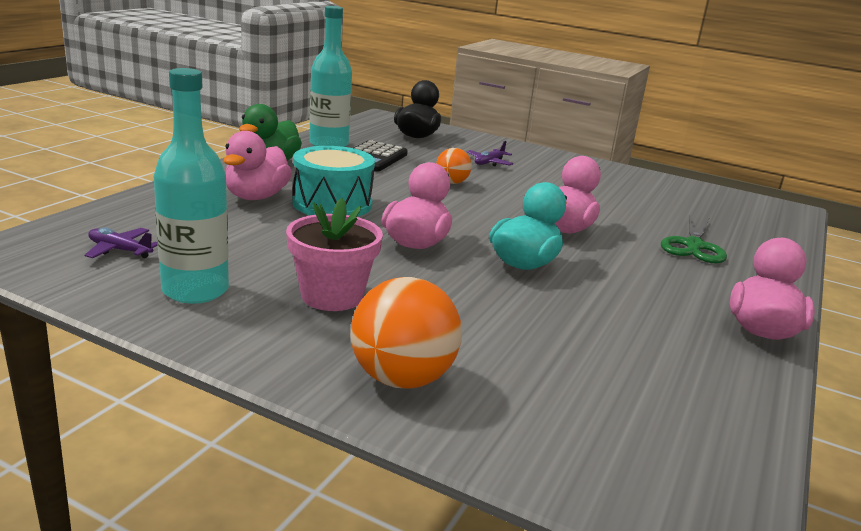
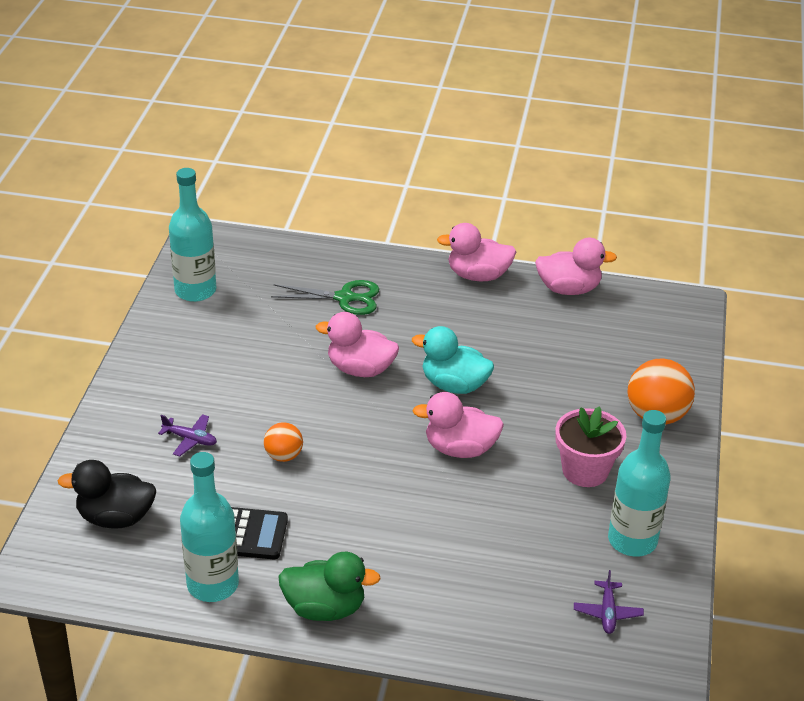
camera: 105 degrees left, 15 degrees up
(256, 197) = (431, 580): pink duck -> pink duck (568, 289)
(332, 203) = (408, 523): turquoise drum -> none
(697, 194) = (195, 290): none -> turquoise bottle

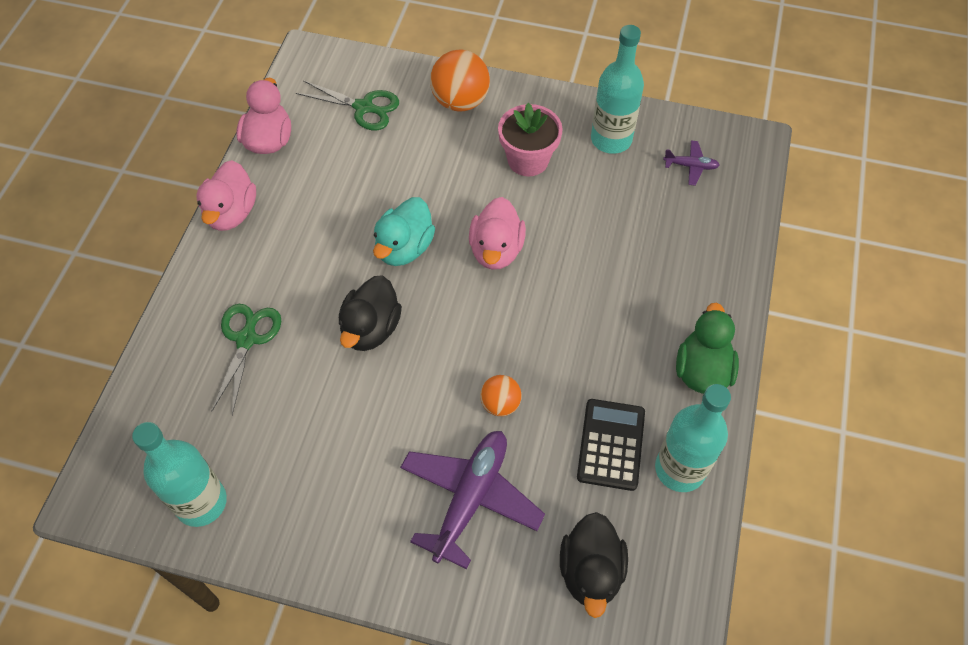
camera: 85 degrees left, 20 degrees up
(190, 439) = (470, 498): purple plane -> purple plane, size x2.17
(360, 369) = (371, 329): pink duck -> black duck
(628, 347) = (364, 107): none -> green scissors

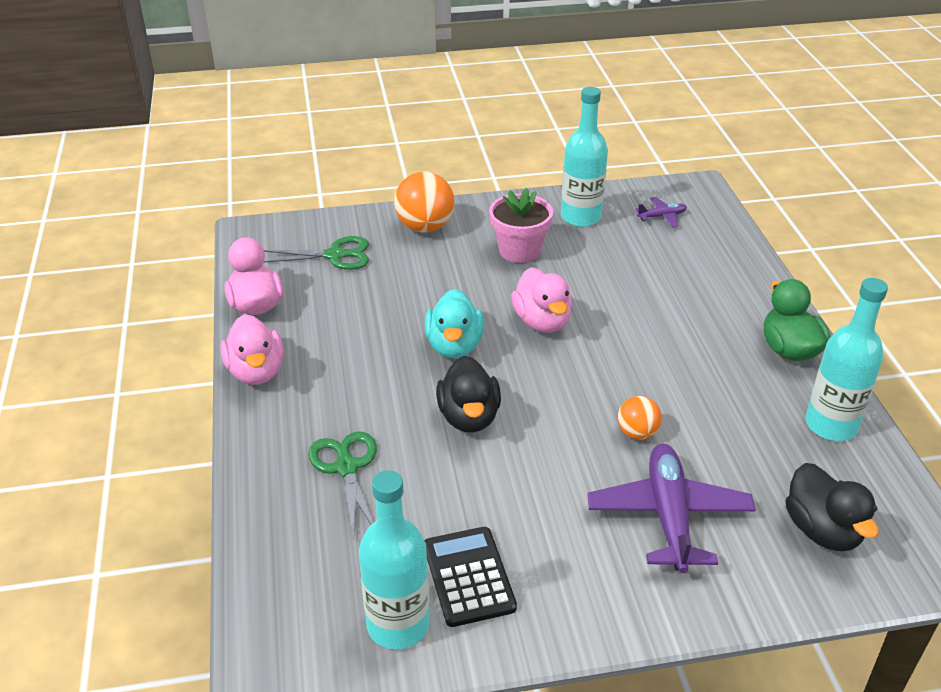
camera: 25 degrees left, 20 degrees down
(611, 444) = (759, 428): black calculator -> black calculator (469, 577)

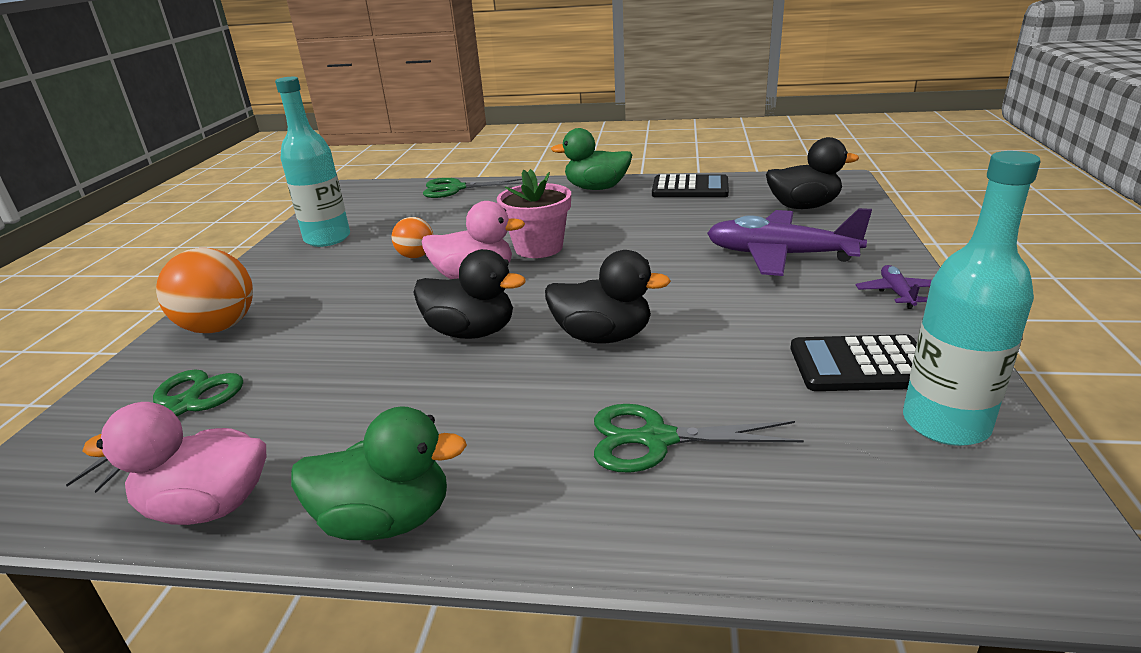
camera: 70 degrees left, 10 degrees down
(256, 372) = (386, 520): pink duck -> green duck
(454, 346) = (471, 332): turquoise duck -> black duck
(519, 250) = (342, 275): pink flower pot -> pink flower pot (538, 248)
(637, 433) = (669, 254): orange ball -> orange ball (416, 256)
(662, 216) = (375, 206): purple plane -> purple plane (897, 293)
(732, 251) = (455, 188): none -> green scissors
(831, 425) = (690, 188): turquoise bottle -> black calculator

